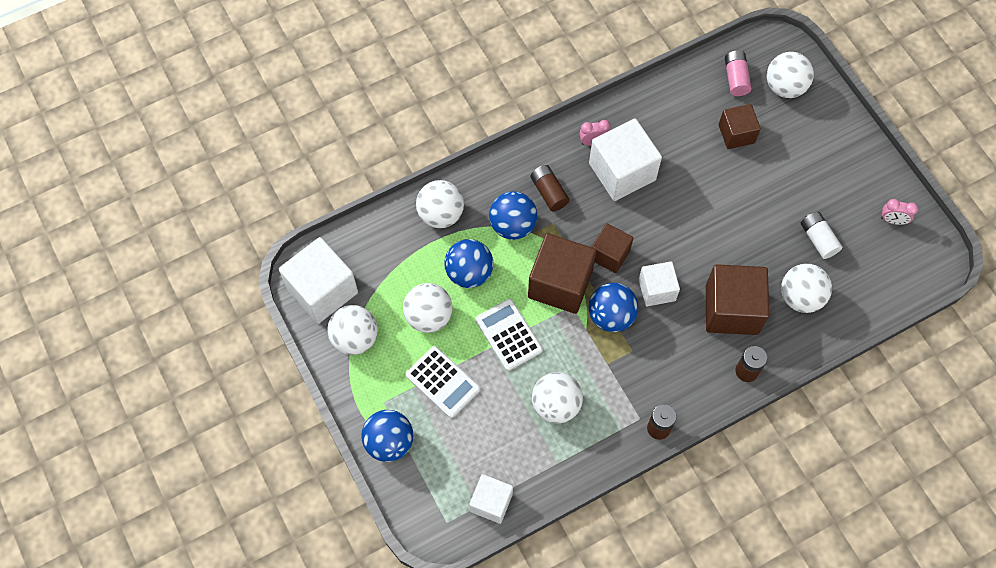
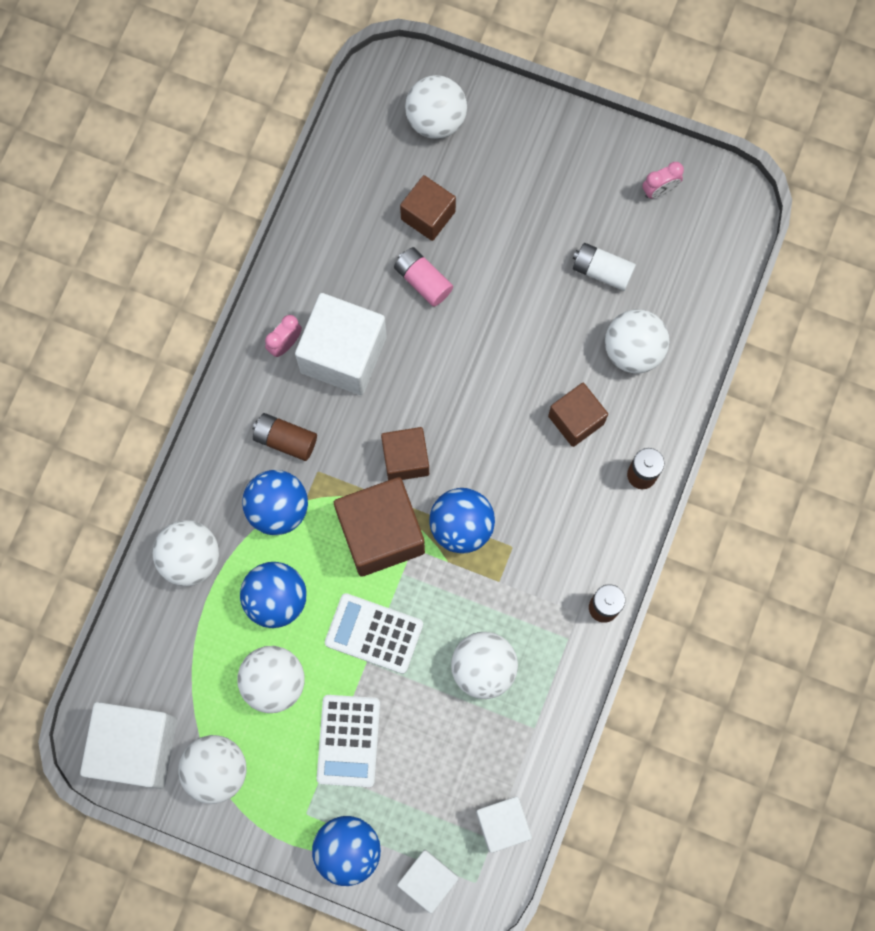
camera: 40 degrees left, 10 degrees up
(442, 382) = (348, 741): white calculator -> white calculator turned 90 degrees clockwise
(657, 290) = (484, 459): white cube -> white cube (428, 880)
(731, 309) = (576, 420): brown cube -> brown cube, size x0.60
(736, 78) = (377, 149): pink battery -> pink battery (423, 281)

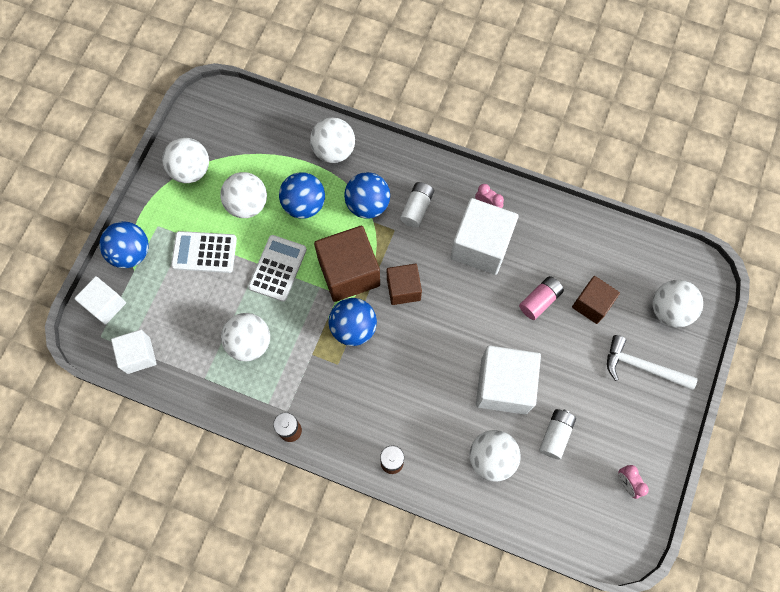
camera: 90 degrees right, 5 degrees down
(136, 747) = (209, 122): white cube -> white cube (504, 385)
(285, 440) = (417, 208): brown battery -> white battery
(512, 160) = (642, 367): none -> white hammer
(576, 420) = (435, 412): brown cube -> none

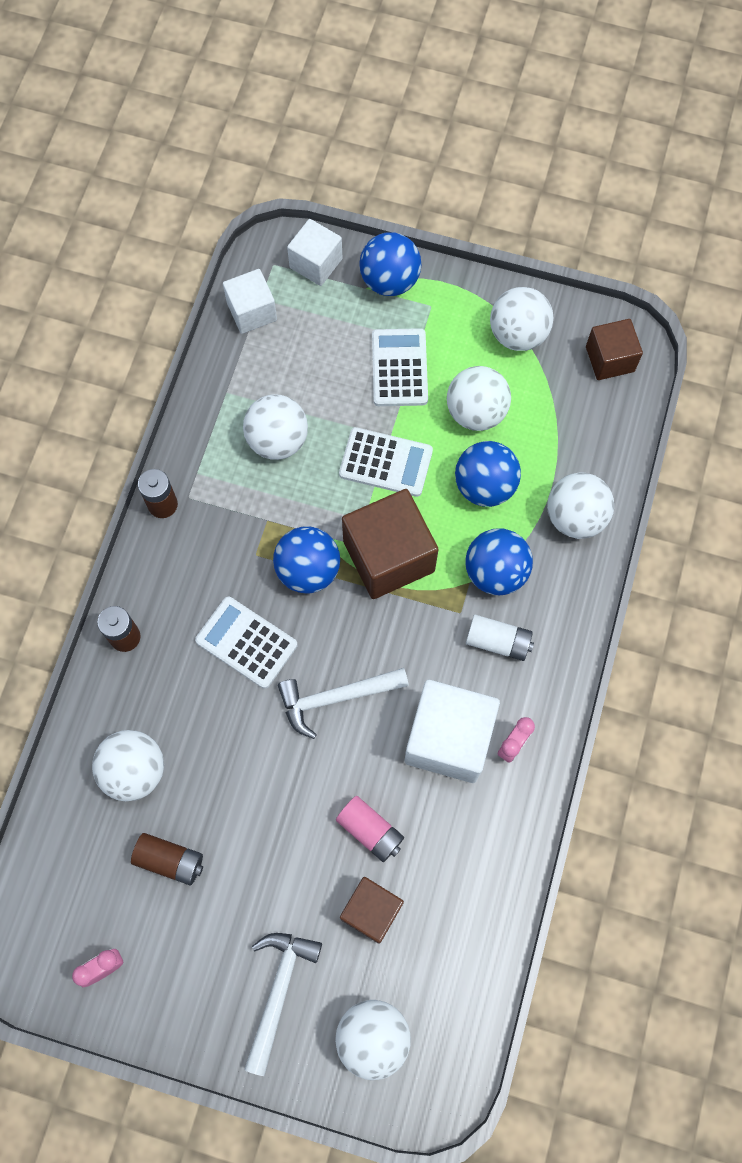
camera: 85 degrees right, 0 degrees up
(403, 289) = (371, 632): brown cube -> brown cube (609, 359)
(403, 374) = (246, 642): none -> white calculator
(448, 316) = (336, 697): none -> white hammer
(504, 385) = (238, 783): white cube -> none
(555, 435) = (170, 860): white battery -> brown battery

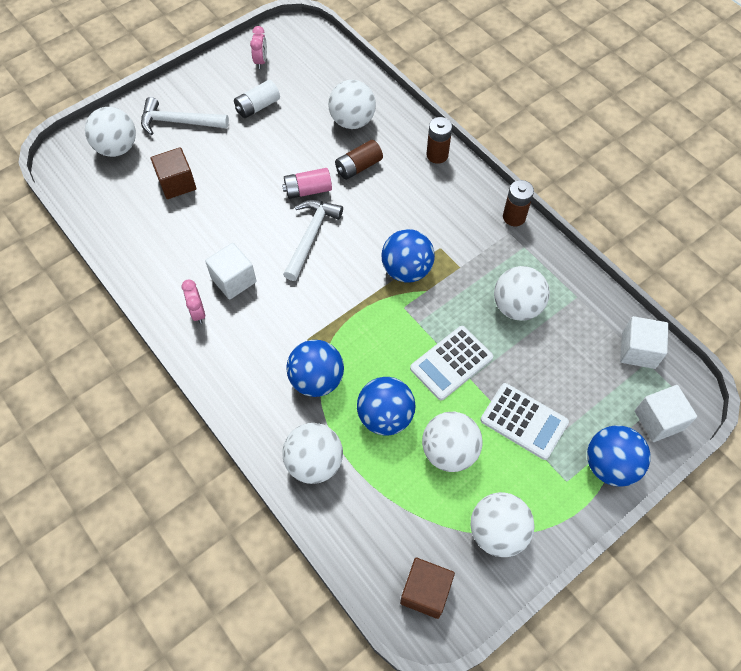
camera: 125 degrees right, 10 degrees down
(170, 860) = (289, 112): brown battery -> brown battery (358, 167)
(246, 642) = (384, 211): white calculator -> none
(279, 992) = (179, 122): white hammer -> white hammer turned 135 degrees clockwise
(370, 831) = (219, 208): pink battery -> pink battery (308, 190)
(388, 556) = (380, 321): brown cube -> none
(448, 738) = (233, 280): white cube -> white cube, size x0.60
(498, 641) = (268, 348): white battery -> white battery (257, 106)

